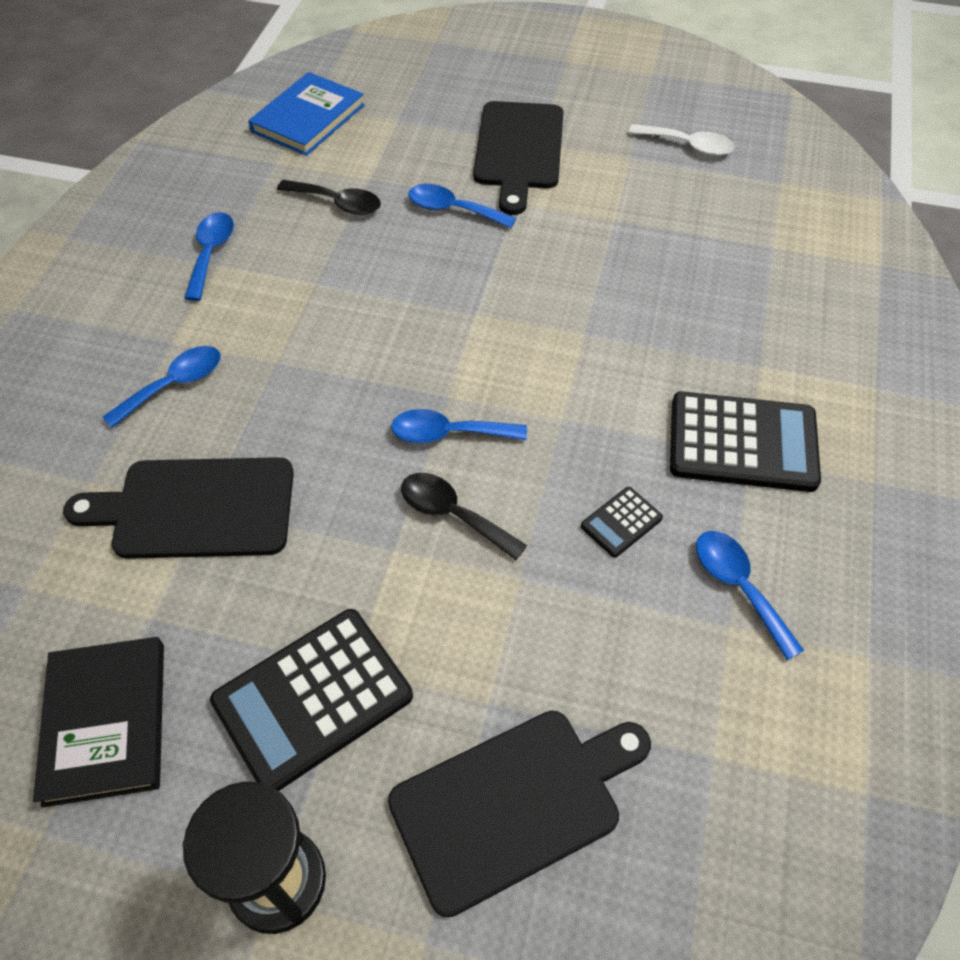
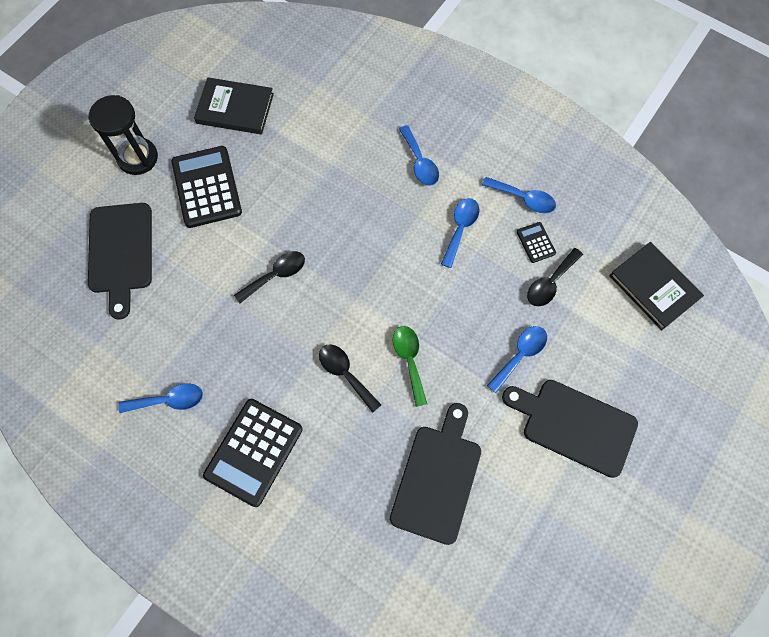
camera: 110 degrees right, 15 degrees up
(196, 508) = (332, 159): black cutting board -> black cutting board (437, 478)
(308, 118) = (654, 287): blue book -> black book
(448, 433) = (329, 290): blue spoon -> blue spoon (460, 229)
(514, 311) = (409, 360): none -> green spoon
(570, 374) = (345, 374): none -> black spoon
(621, 522) = (233, 358): black calculator -> black calculator (536, 242)
(688, 146) = (542, 563): white spoon -> none

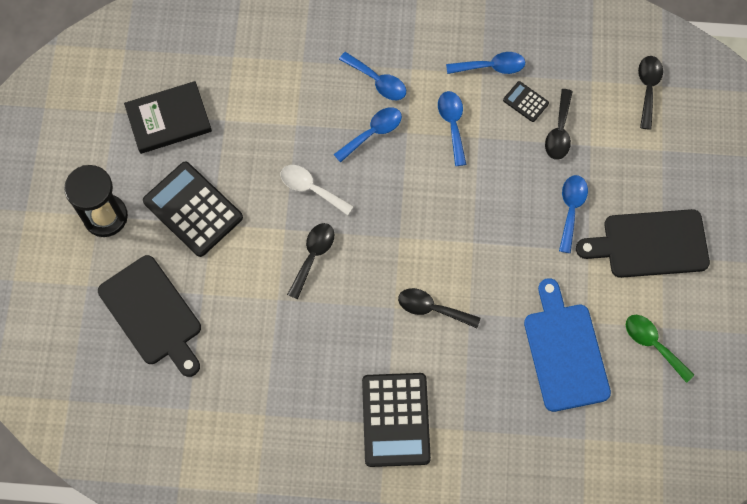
camera: 30 degrees left, 0 degrees up
(169, 400) = (290, 419): blue spoon -> blue spoon (373, 133)
(310, 220) = (311, 188): none -> white spoon
(409, 360) = (480, 266): green spoon -> green spoon (653, 344)
(437, 478) = (565, 352): black cutting board -> blue cutting board
(654, 287) = (648, 88): black book -> black spoon

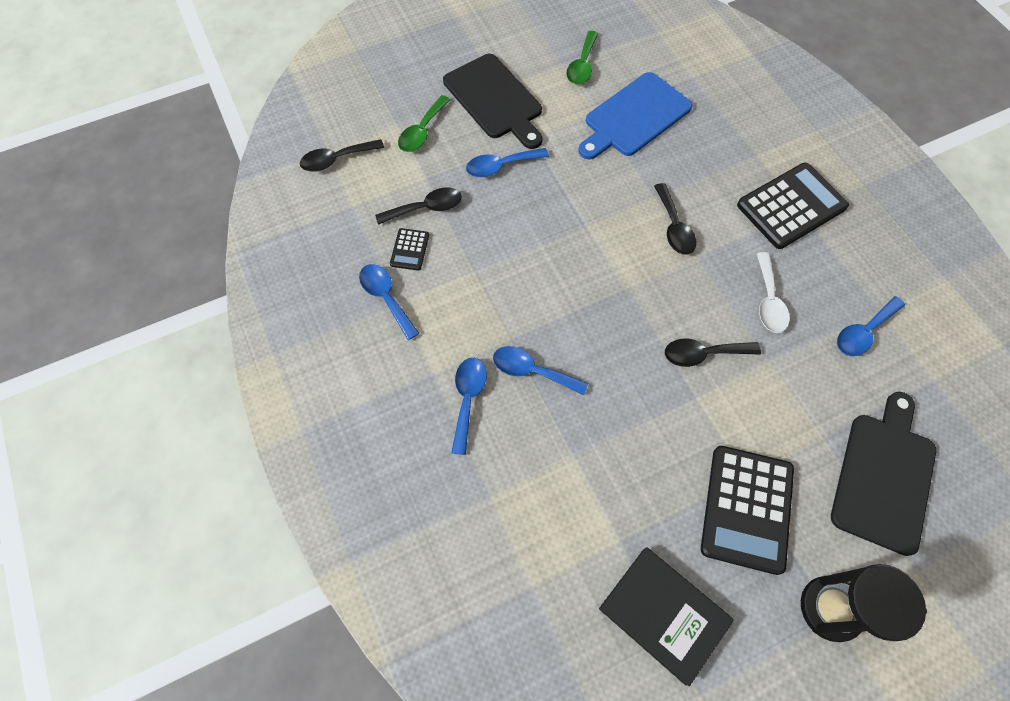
camera: 120 degrees left, 5 degrees down
(311, 188) = (635, 397): white spoon -> white spoon (768, 301)
(452, 124) = (475, 301): blue spoon -> blue spoon (863, 332)
(644, 166) = (422, 131): none -> green spoon

